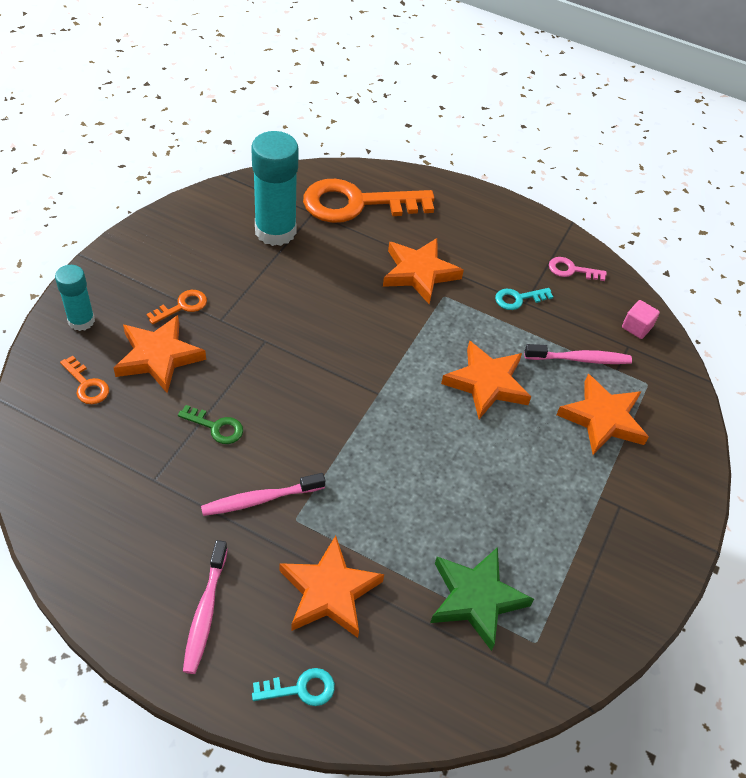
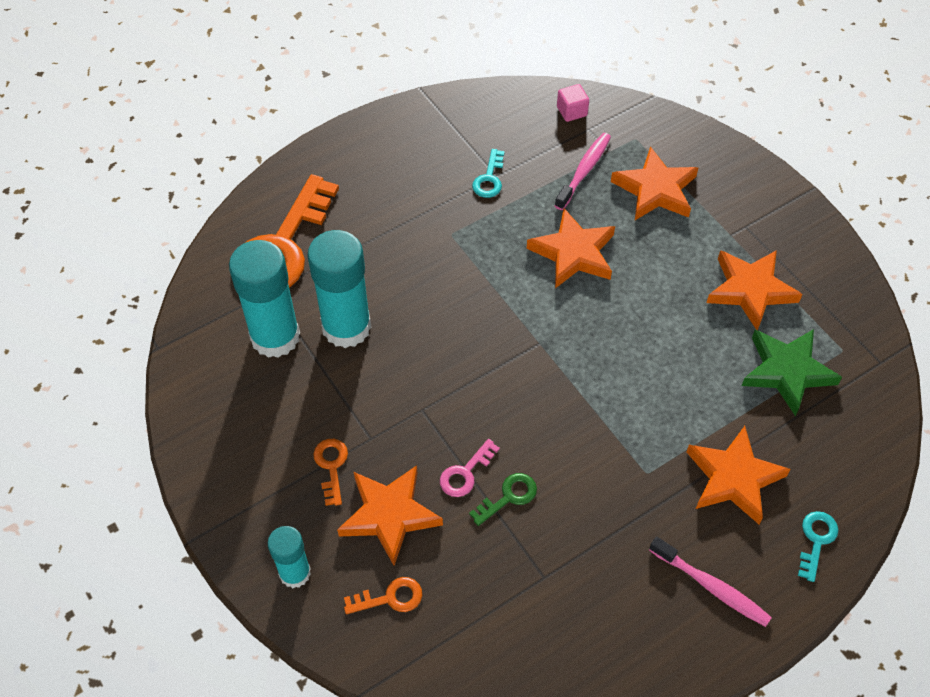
camera: 55 degrees left, 5 degrees up
(260, 499) = (612, 493): pink toothbrush -> none
(311, 267) = (346, 327): none -> turquoise glue stick
(419, 273) = (410, 239): orange star -> orange star (750, 290)
(572, 270) = (479, 121): pink key -> pink key (465, 473)

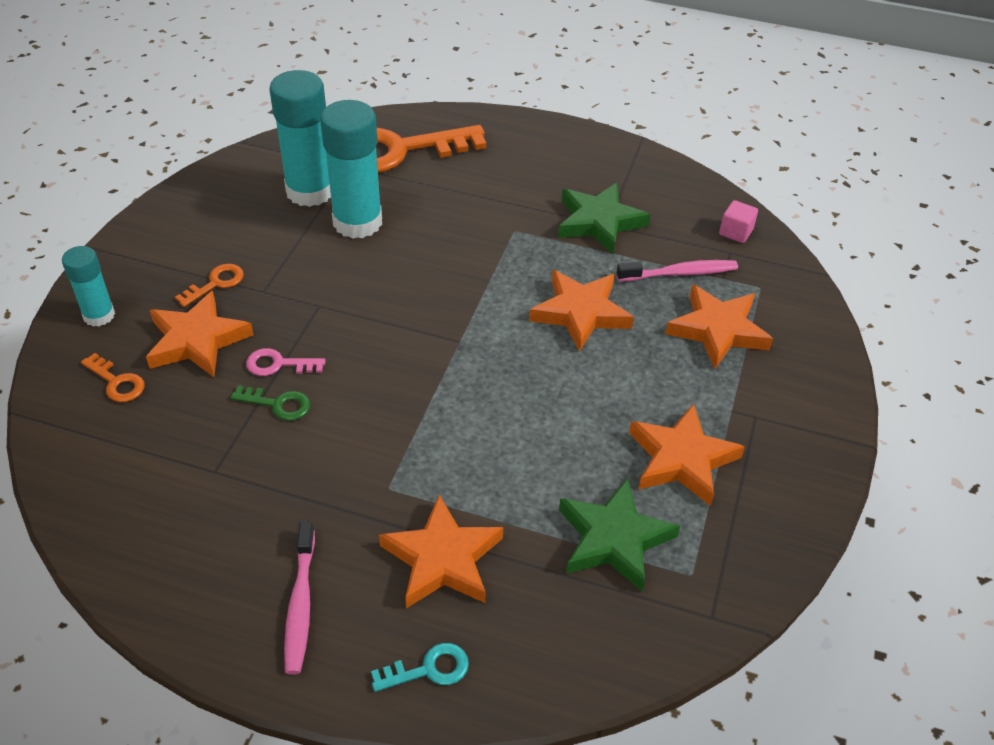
camera: 50 degrees right, 10 degrees down
(489, 178) = (599, 222): turquoise key -> green star

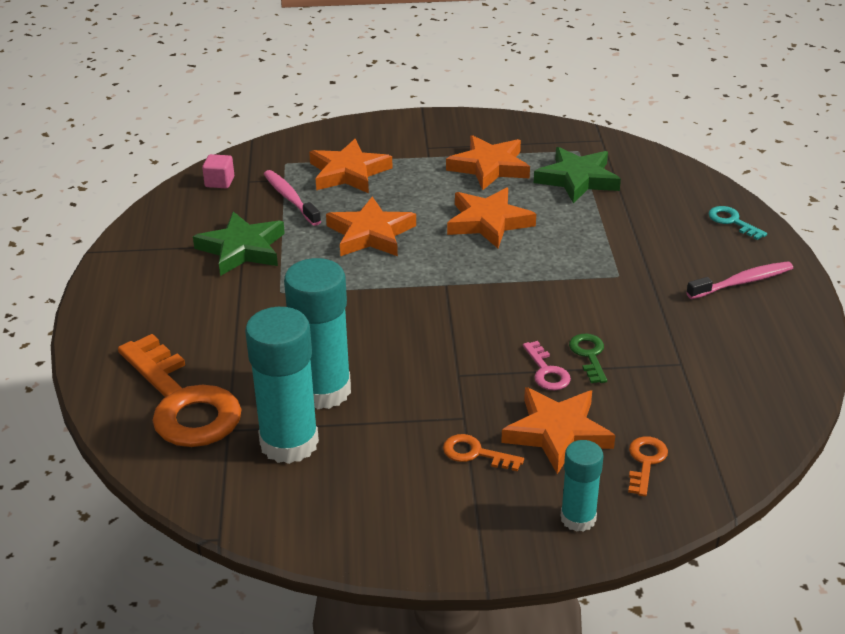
camera: 110 degrees left, 10 degrees down
(442, 559) = (653, 237): orange star -> orange star (488, 222)

